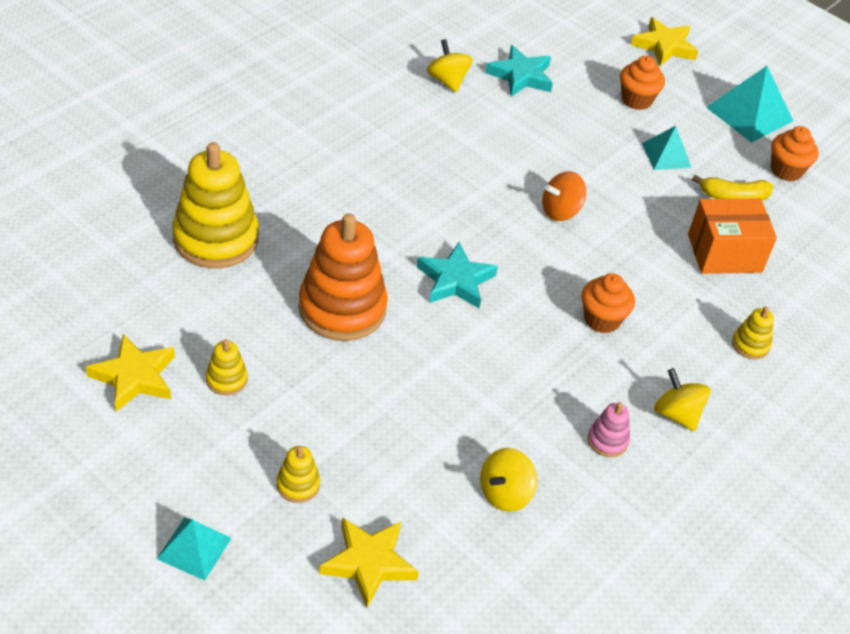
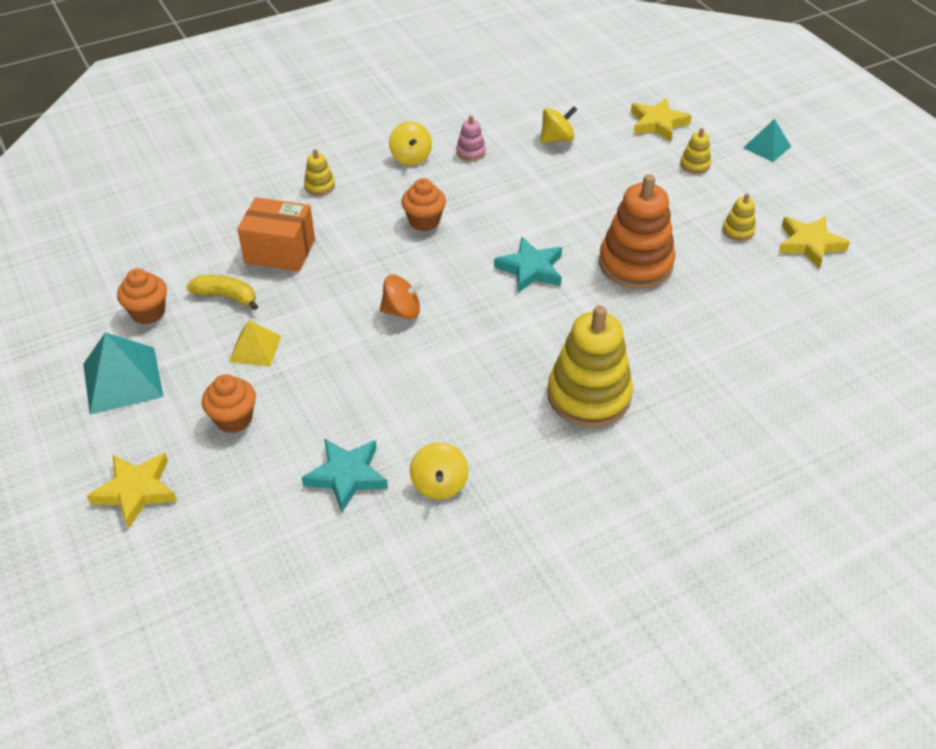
camera: 155 degrees left, 0 degrees up
(216, 238) = (738, 340): yellow stacking toy -> yellow stacking toy (588, 396)
(666, 155) = (255, 349): turquoise pyramid -> yellow pyramid

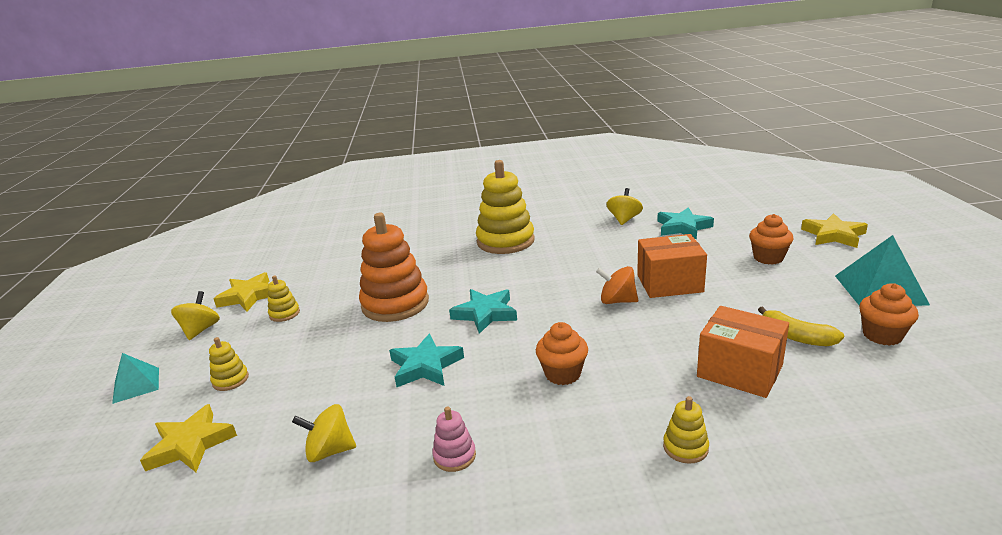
camera: 155 degrees left, 20 degrees down
(255, 349) = (757, 294): yellow pyramid -> none
(351, 349) = (669, 283): none -> orange box
(411, 157) = (541, 467): yellow spinning top -> yellow spinning top (200, 330)
(544, 206) = (425, 366): none -> turquoise star

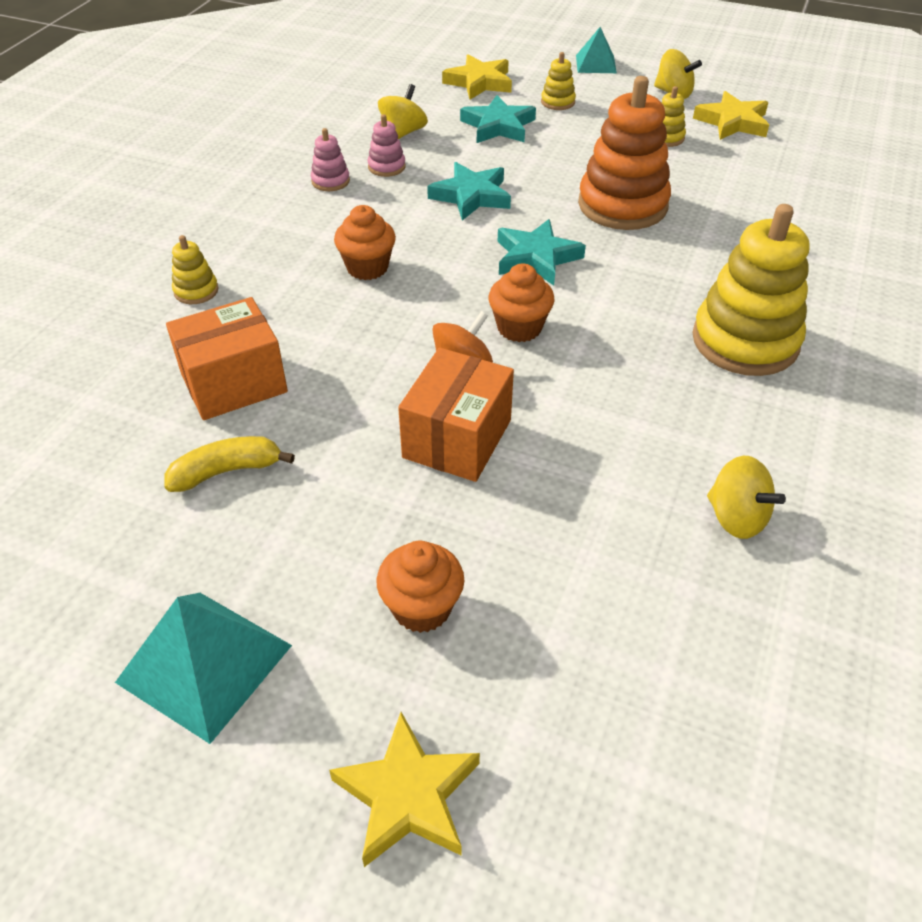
camera: 115 degrees right, 20 degrees up
(405, 431) = (386, 167): none -> pink stacking toy
(683, 227) = (636, 578): turquoise star -> turquoise star (498, 126)
(882, 335) = (137, 554): orange cupcake -> orange cupcake (519, 328)

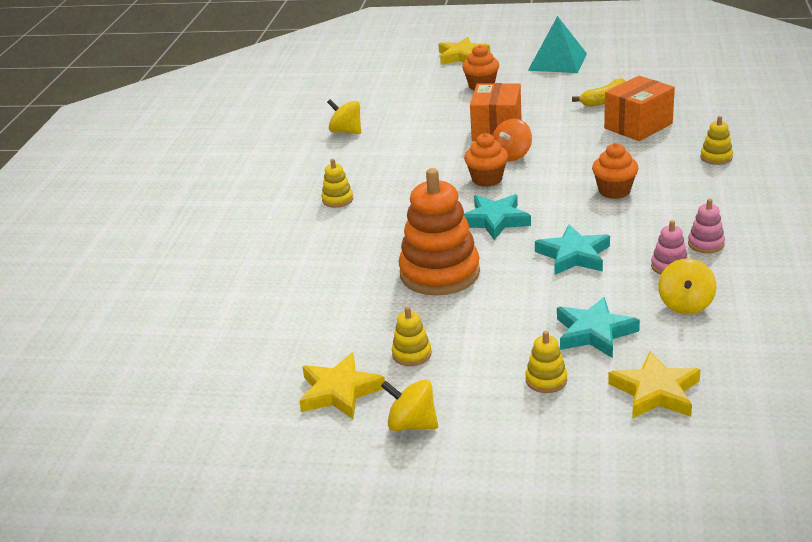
camera: 170 degrees right, 15 degrees down
(596, 64) = (524, 459): turquoise pyramid -> none
(745, 341) = (337, 200): yellow stacking toy -> yellow stacking toy, size x0.44

